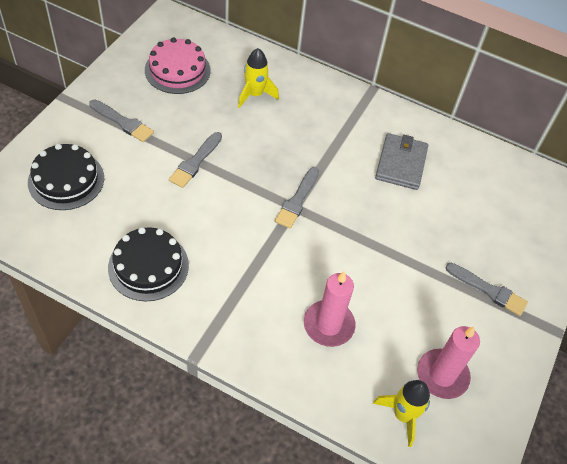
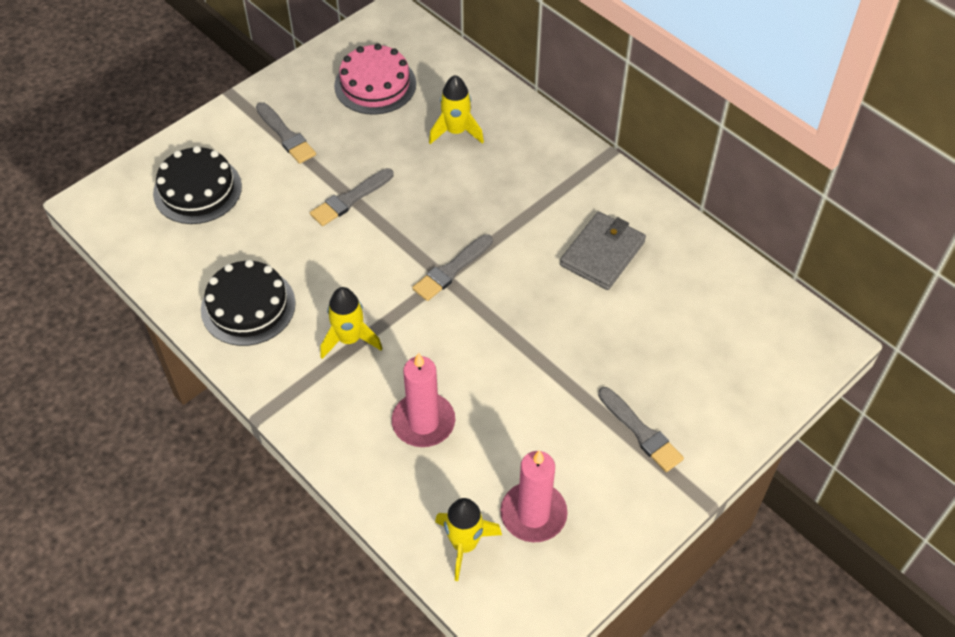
camera: 25 degrees right, 0 degrees up
(242, 273) = (349, 339): none -> yellow rocket

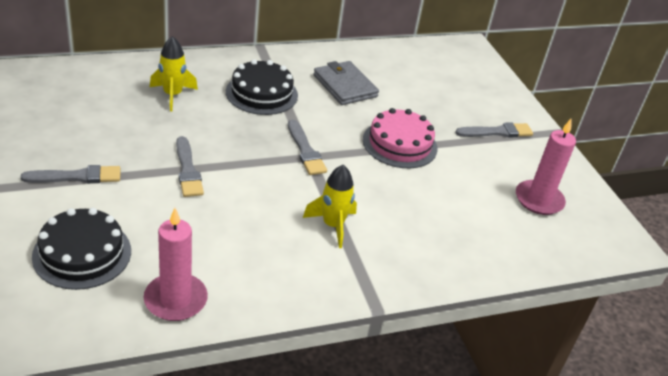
camera: 70 degrees left, 15 degrees down
(248, 306) = (252, 270): black cake -> black cake (261, 93)
(375, 84) = (76, 110): pink cake -> pink cake (400, 144)
(423, 422) = (436, 218): pink candle -> pink candle (175, 300)
(464, 544) = (550, 240): yellow rocket -> none

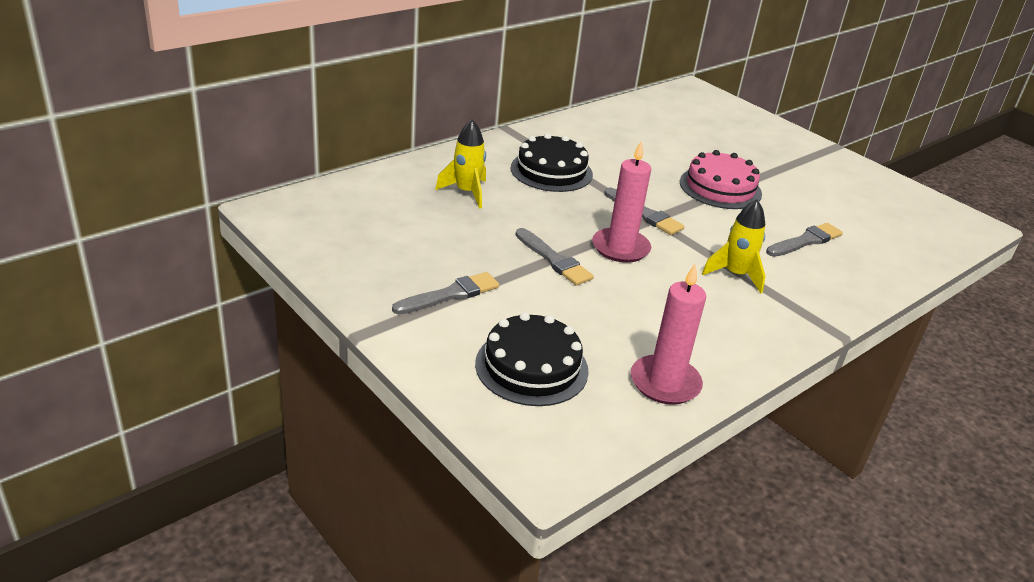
camera: 20 degrees left, 5 degrees down
(345, 86) = (621, 147): grey wallet -> none
(497, 132) = (789, 158): grey brush -> grey brush (805, 241)
(539, 200) = (878, 207): pink candle -> pink candle (620, 248)

